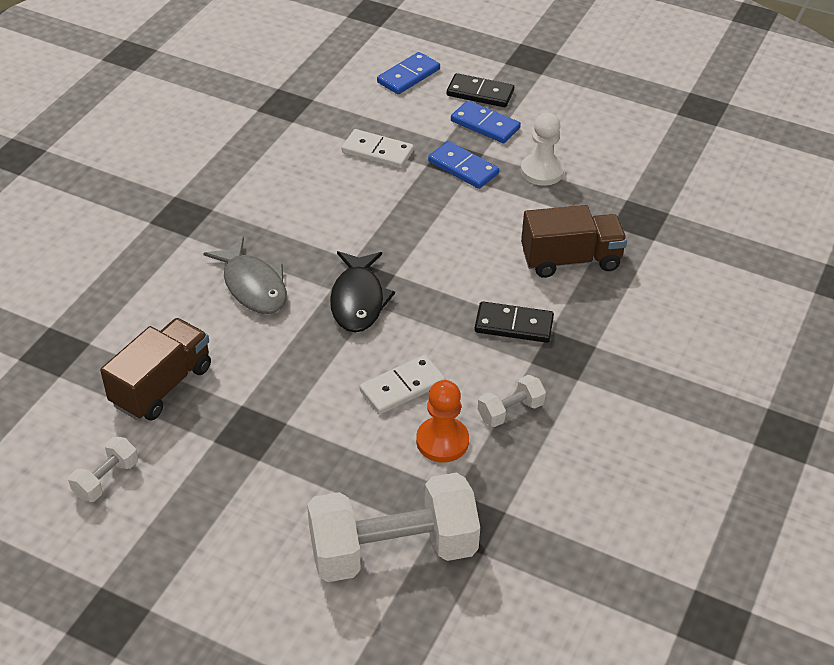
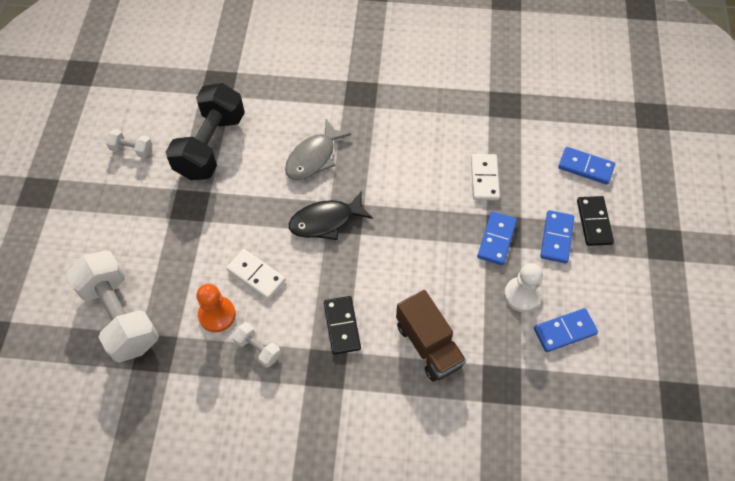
camera: 70 degrees right, 15 degrees up
(162, 385) = (210, 145): brown truck -> black dumbbell
(598, 155) = (565, 331): none -> blue domino

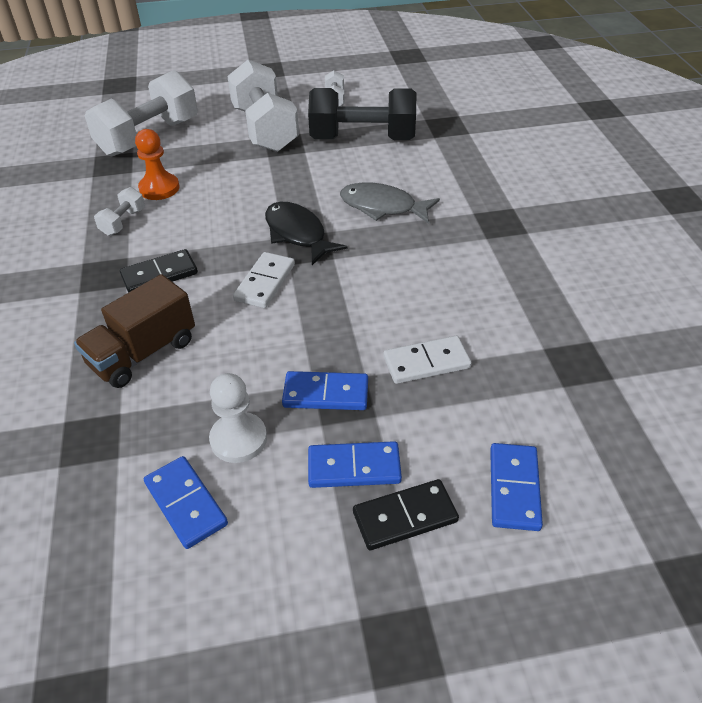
camera: 75 degrees right, 15 degrees down
(156, 215) = (265, 129): none -> white dumbbell
(256, 275) = (212, 201): white domino -> white domino (265, 282)

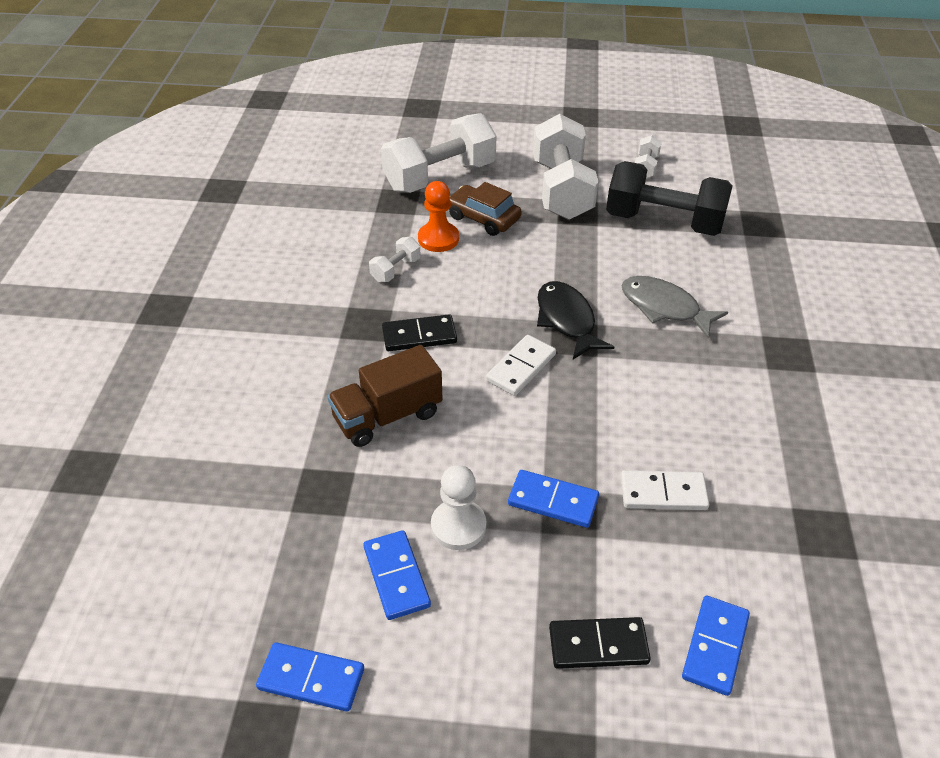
camera: 15 degrees right, 0 degrees up
(198, 164) = (483, 218): none -> brown car
(354, 467) = (562, 583): blue domino -> blue domino (311, 678)

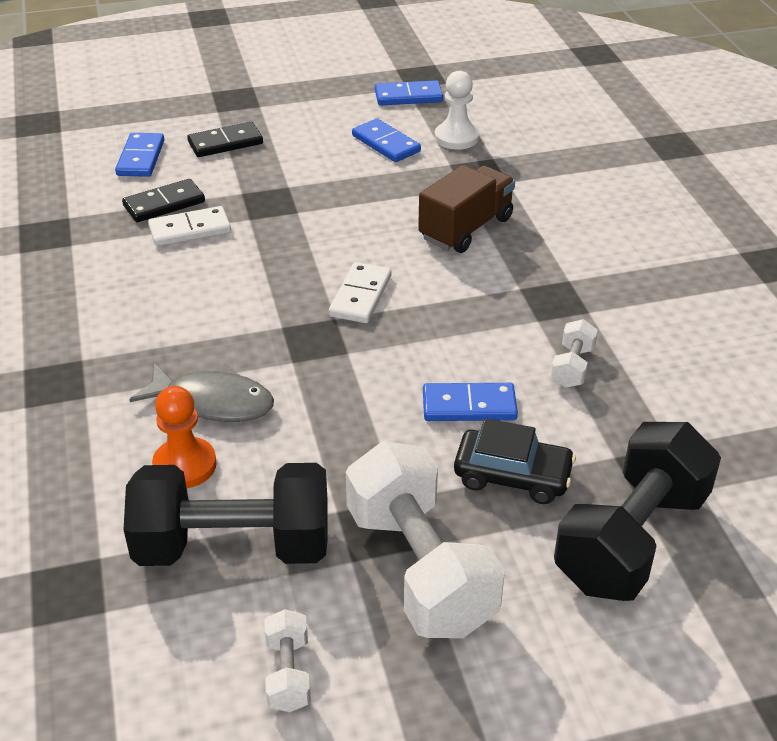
camera: 160 degrees right, 5 degrees down
(419, 336) = (487, 301): black domino -> black domino (164, 204)
(438, 239) = (552, 424): orange pawn -> orange pawn (185, 465)
(440, 177) = (631, 539): white dumbbell -> black dumbbell
(458, 526) = (356, 176): white pawn -> white pawn (456, 138)
(483, 218) = (512, 476): brown car -> black car
(553, 501) = (285, 205): blue domino -> blue domino (469, 405)
(566, 320) = (330, 357): black fish -> none

